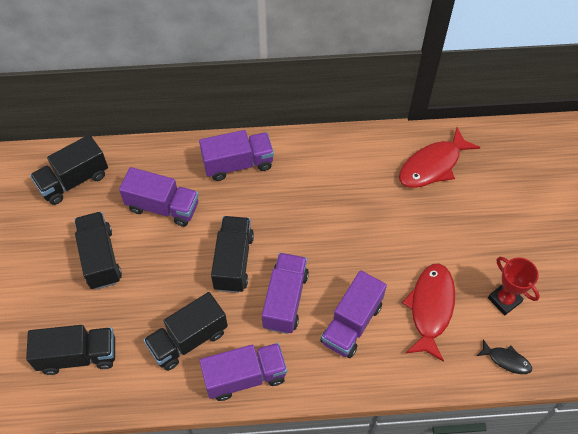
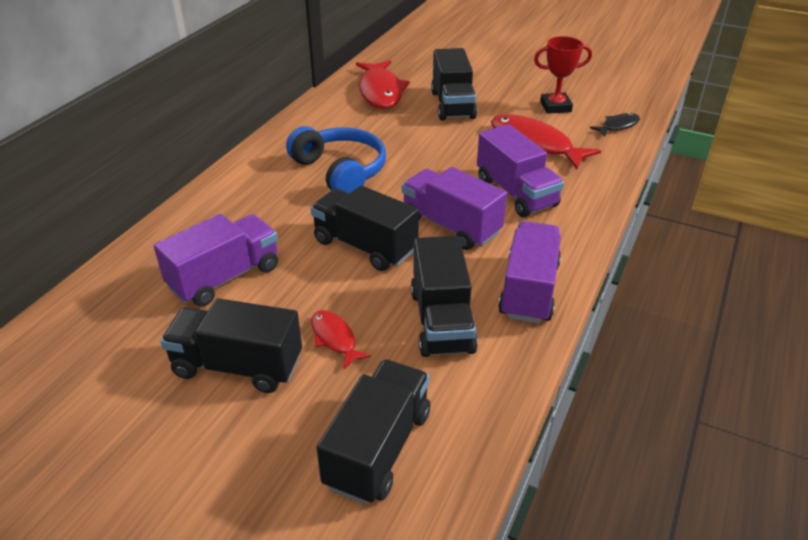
camera: 60 degrees left, 20 degrees down
(74, 180) = (75, 351): black truck -> black truck (452, 105)
(144, 292) = (335, 338): none -> red fish
(238, 164) = (237, 198): purple truck -> none
(306, 201) = (340, 171): none -> blue headphones

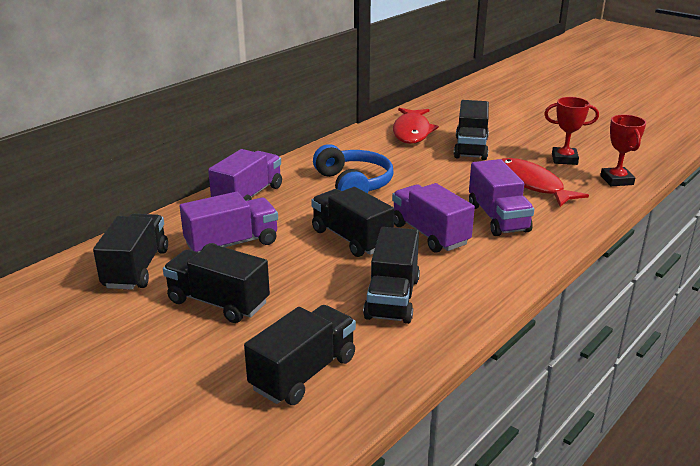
camera: 15 degrees right, 10 degrees down
(114, 335) = (136, 268): none -> black truck
(335, 338) = (300, 296): red fish -> none
(529, 290) = (477, 288): purple truck -> purple truck (248, 196)
(618, 126) = (616, 180): black fish -> red trophy

